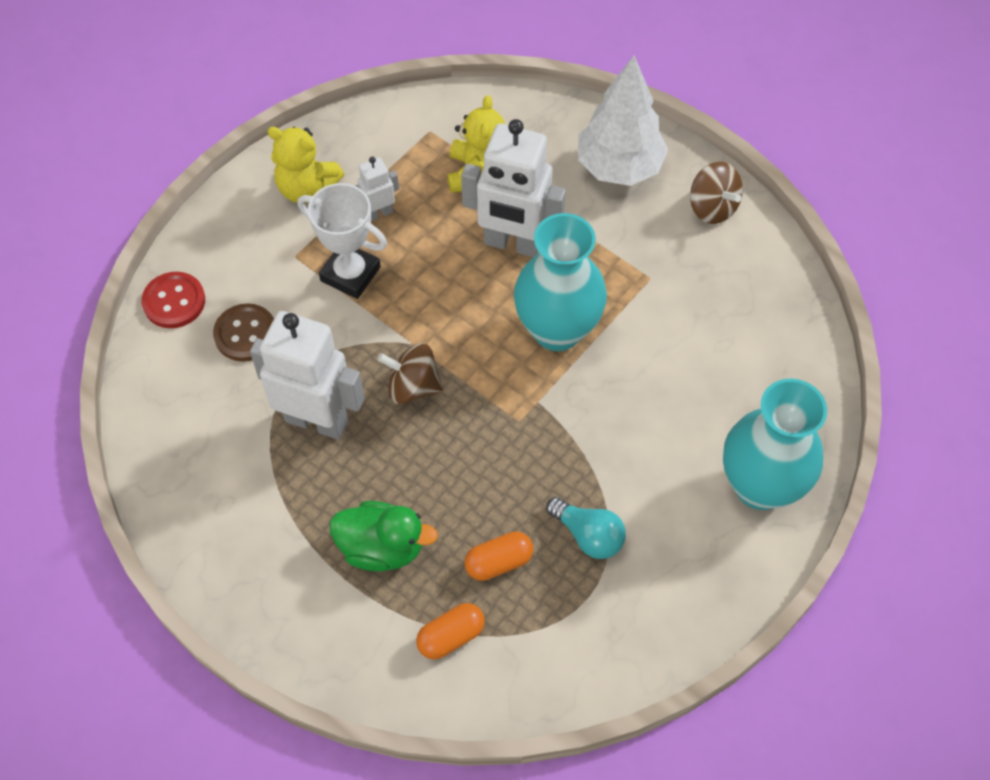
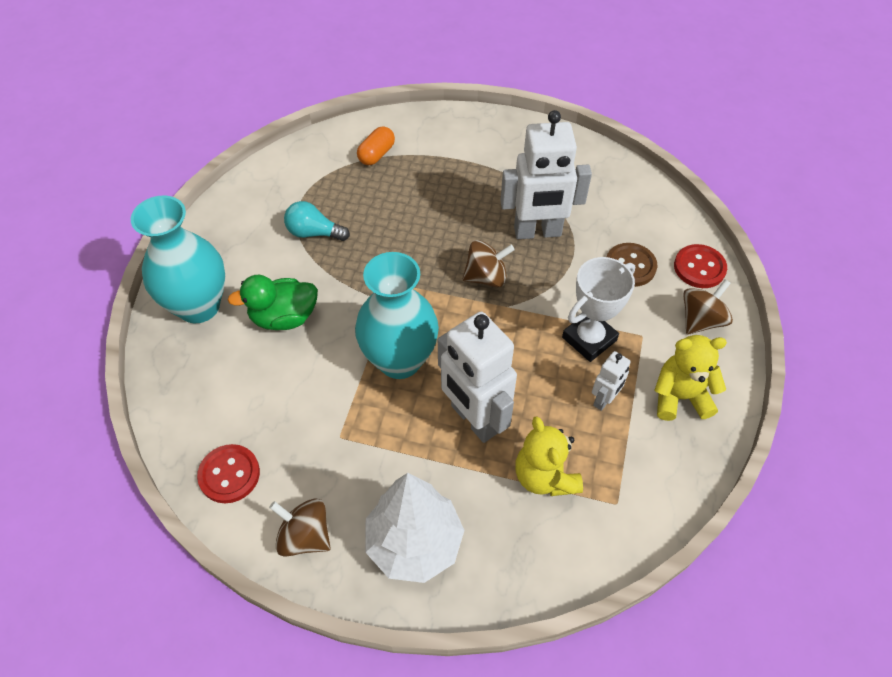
camera: 155 degrees right, 5 degrees down
(223, 247) = (701, 320): none -> brown spinning top
(350, 274) = (589, 339): white trophy -> white trophy turned 45 degrees counterclockwise
(382, 547) = (445, 180): green duck -> green duck (284, 317)
(498, 562) = (367, 198): orange capsule -> none
(513, 244) = (474, 419): white robot -> white robot turned 120 degrees counterclockwise
(768, 284) = (229, 474): none -> red button

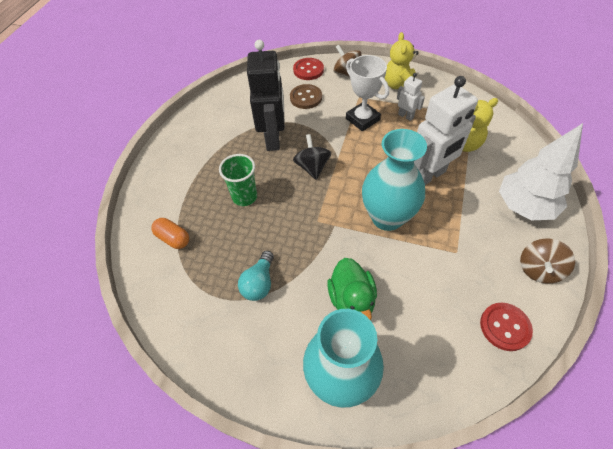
camera: 85 degrees left, 0 degrees up
(435, 210) = (244, 197): none -> green cup
(486, 277) = (312, 167): brown spinning top -> black spinning top
(537, 232) = (273, 139): white robot -> black robot

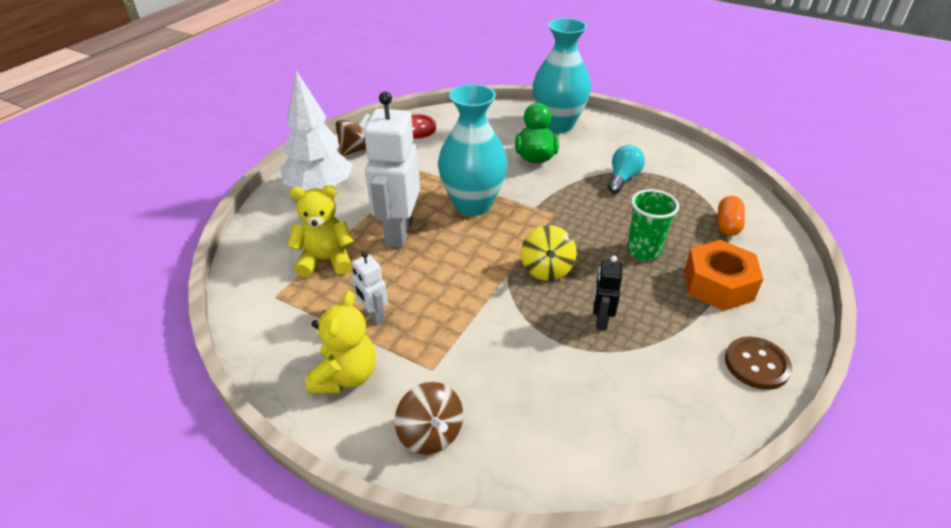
camera: 170 degrees left, 15 degrees down
(173, 238) = (727, 225): orange capsule -> orange capsule turned 60 degrees clockwise
(196, 178) = (718, 285): none -> orange nut
(273, 139) = (601, 320): black robot -> black robot, size x0.48
(306, 98) = (532, 390): brown button -> brown button (756, 364)
(308, 70) = (510, 465): red button -> none
(312, 167) = (546, 269): black spinning top -> yellow spinning top
(362, 119) = (445, 324): white trophy -> none
(429, 176) = (398, 233): white robot -> white robot turned 60 degrees counterclockwise

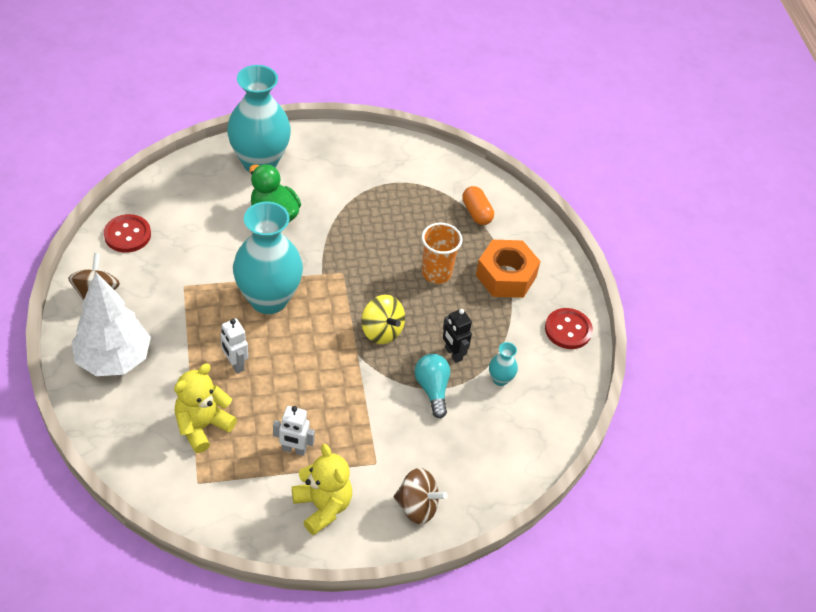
camera: 45 degrees left, 10 degrees up
(398, 233) = (235, 364): white robot -> white robot, size x0.48
(622, 178) = (366, 203): turquoise light bulb -> turquoise light bulb (432, 389)
(633, 368) = (500, 379): none -> turquoise vase
(643, 251) = (436, 273): green cup -> orange cup
(756, 364) = (568, 330): brown button -> red button

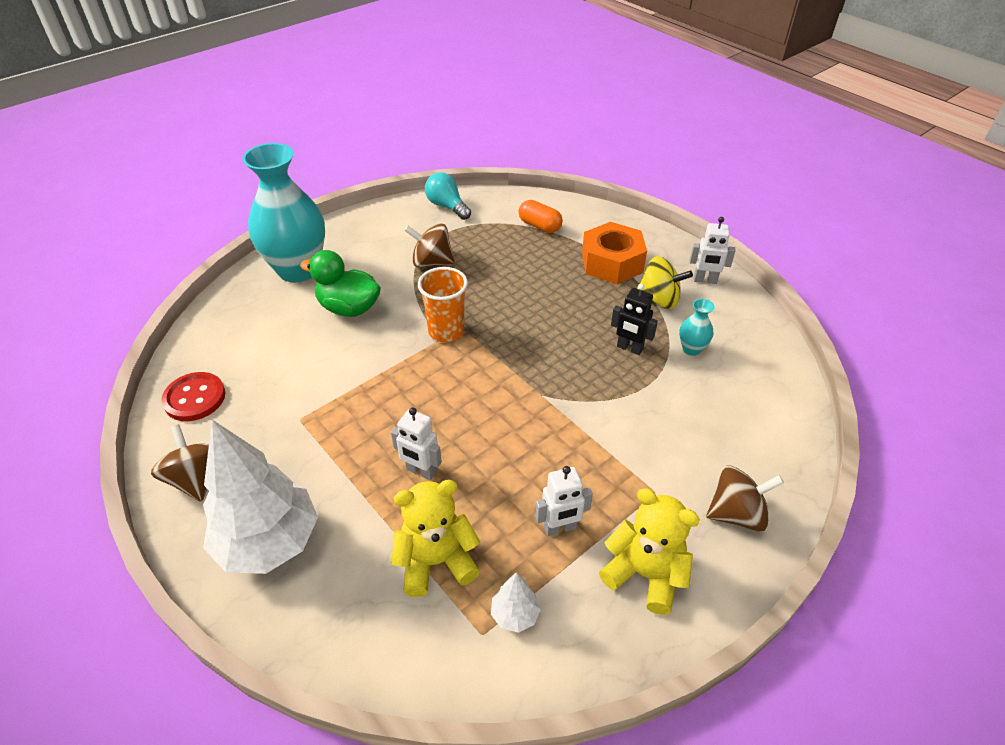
camera: 25 degrees left, 5 degrees down
(202, 426) = (436, 561): yellow teddy bear -> yellow teddy bear turned 60 degrees clockwise
(224, 483) = (515, 615): none -> white tree
(268, 299) = (405, 387): turquoise vase -> none
(363, 205) = (432, 262): none -> brown spinning top
(381, 331) = (545, 361): yellow spinning top -> yellow spinning top (659, 299)
(432, 389) = (641, 390): turquoise light bulb -> turquoise light bulb (447, 206)
(436, 273) = (549, 288): orange cup -> orange cup (446, 331)
(568, 330) = (705, 280): red button -> white robot

